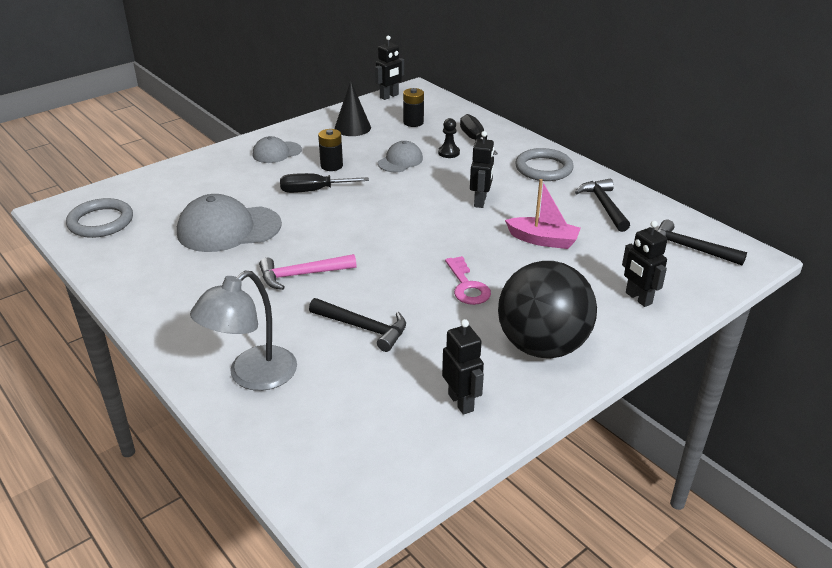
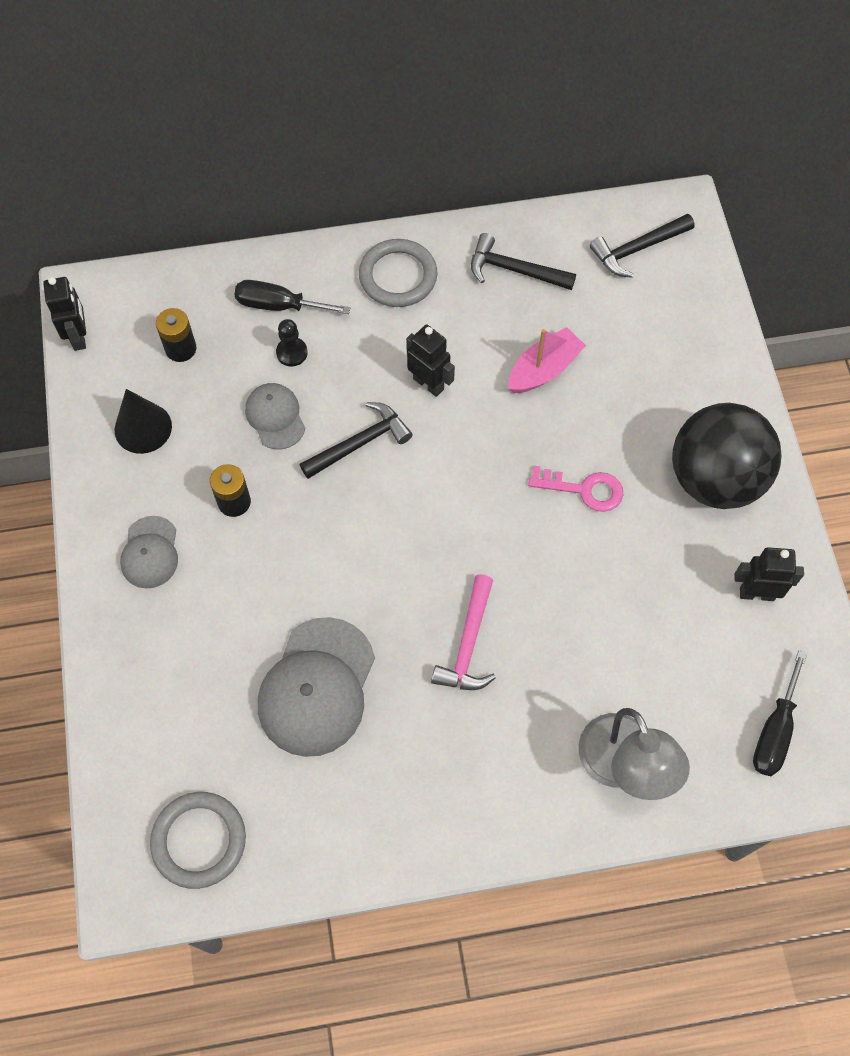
camera: 60 degrees left, 30 degrees up
(313, 191) = (285, 551): black screwdriver -> black screwdriver (774, 731)
(363, 328) = (600, 625): black hammer -> black hammer (360, 443)
(638, 298) = (689, 351): black robot -> none

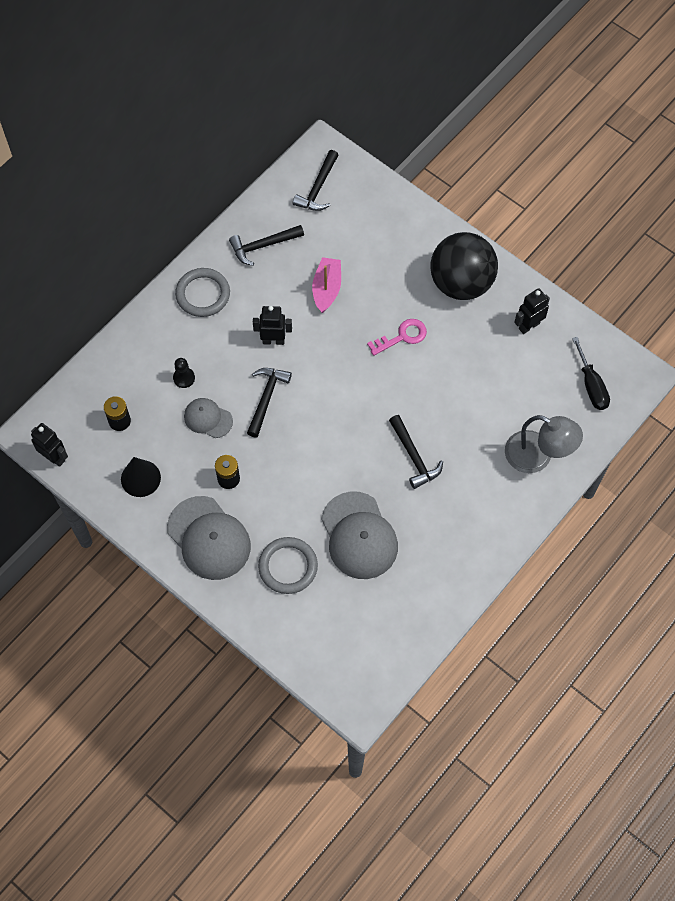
camera: 40 degrees left, 0 degrees up
(150, 552) = (209, 538): grey cap -> grey cap, size x1.78
(199, 840) = (370, 652): grey ring -> grey ring (288, 567)
(279, 305) = (152, 358): black screwdriver -> none
(468, 644) = (414, 457): pink hammer -> black hammer

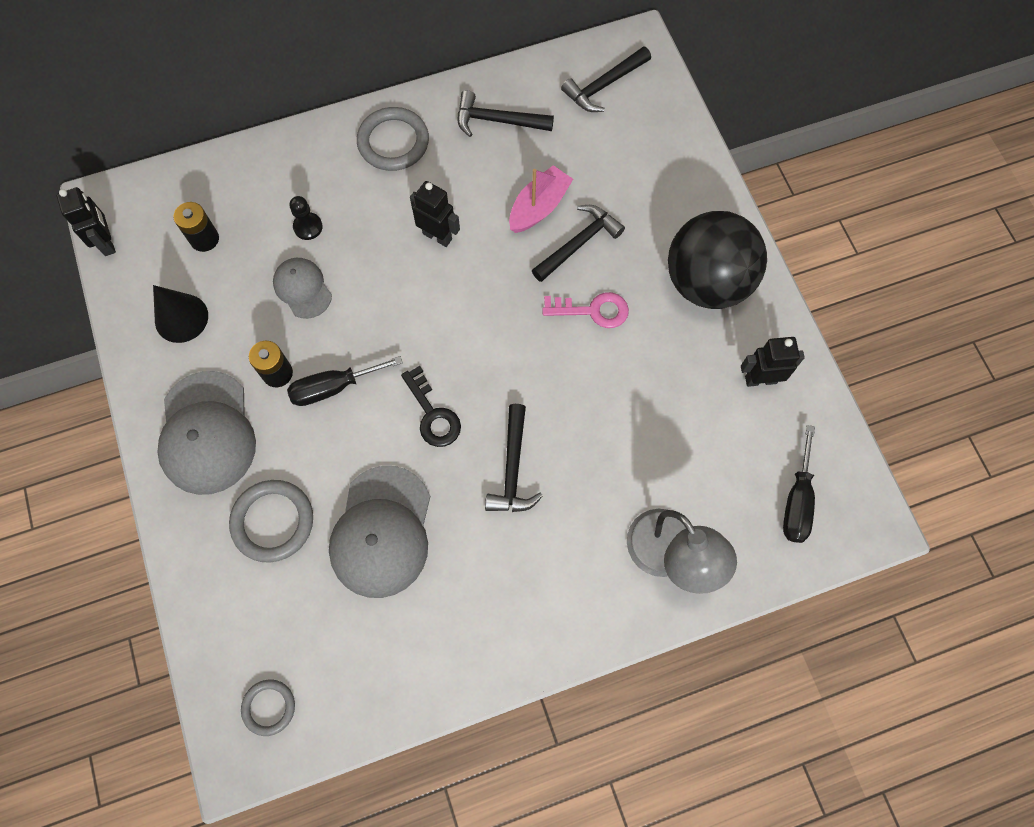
camera: 30 degrees right, 5 degrees up
(266, 398) = (384, 300): black hammer -> black hammer (579, 243)
(270, 468) = (333, 387): none -> black screwdriver
(344, 451) = (433, 414): none -> black key
(358, 669) = (269, 707): none -> grey ring

